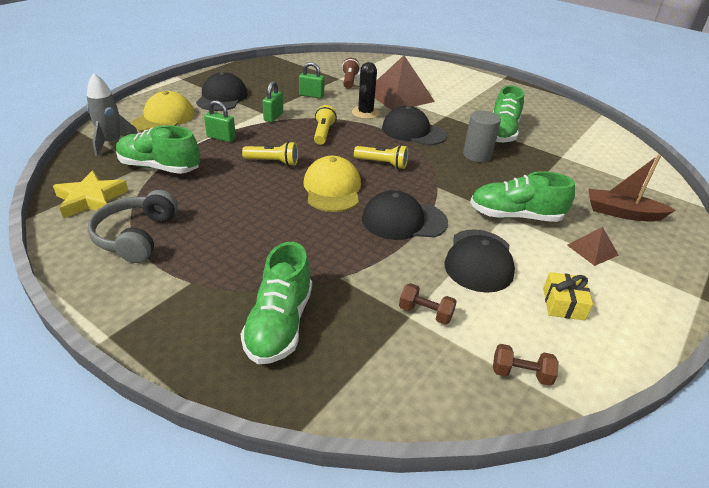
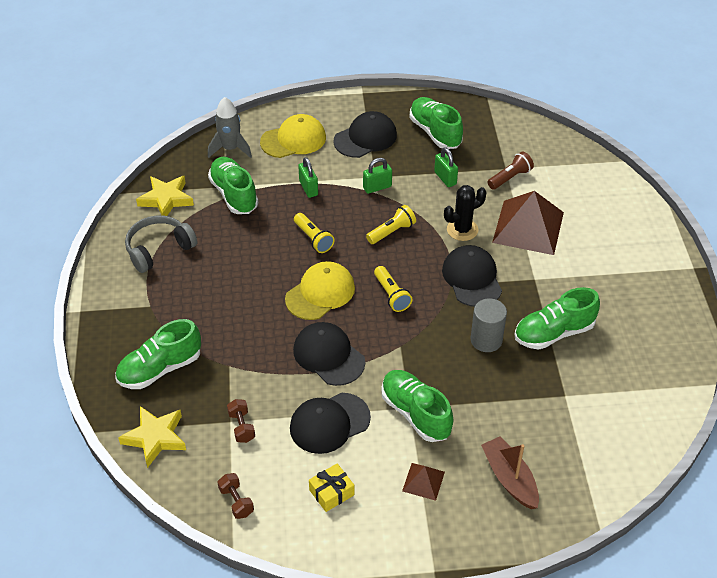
camera: 50 degrees right, 10 degrees up
(267, 79) = (435, 132): none -> green shoe
(367, 385) = (155, 437): none -> yellow star

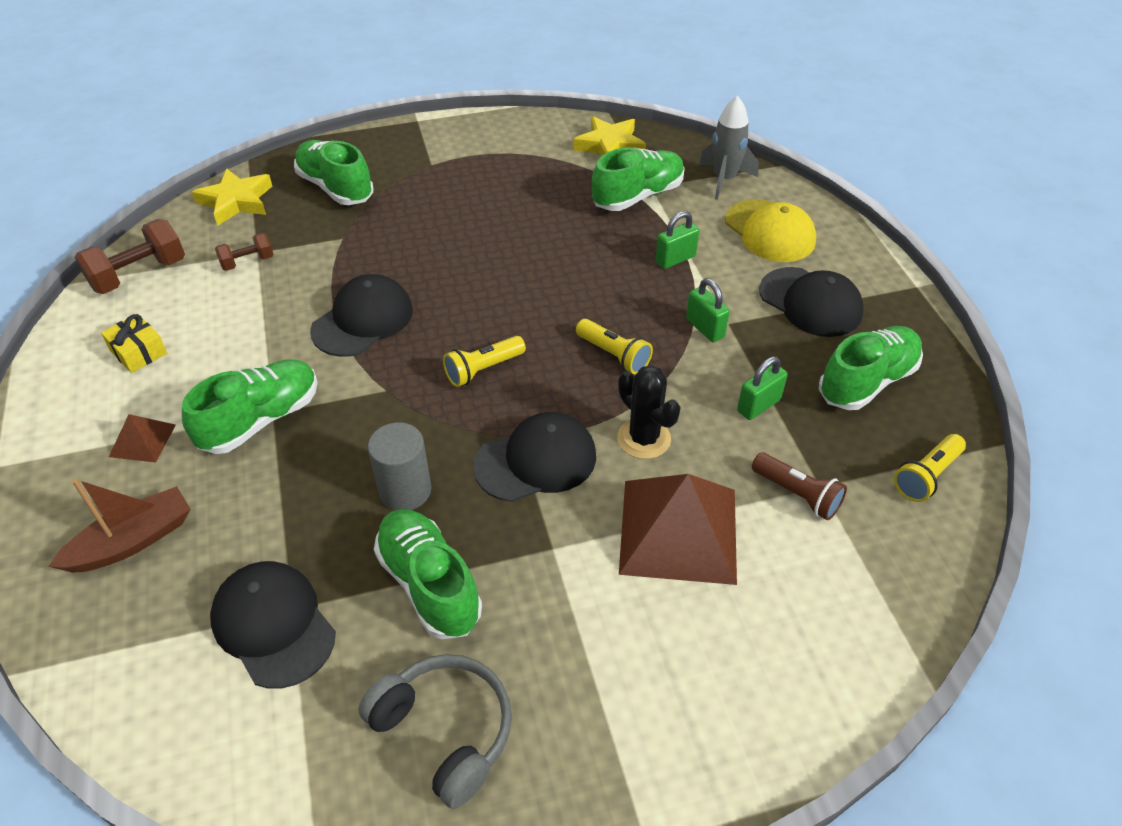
camera: 80 degrees right, 0 degrees up
(159, 249) = (523, 155): grey headphones -> grey headphones (445, 731)
(236, 501) = (139, 274): brown dumbbell -> brown dumbbell, size x1.76
(313, 239) = (576, 277): yellow flashlight -> yellow flashlight (926, 476)
(320, 293) = (474, 297): yellow cap -> none
(329, 423) = (249, 336): black cap -> black cap (273, 625)

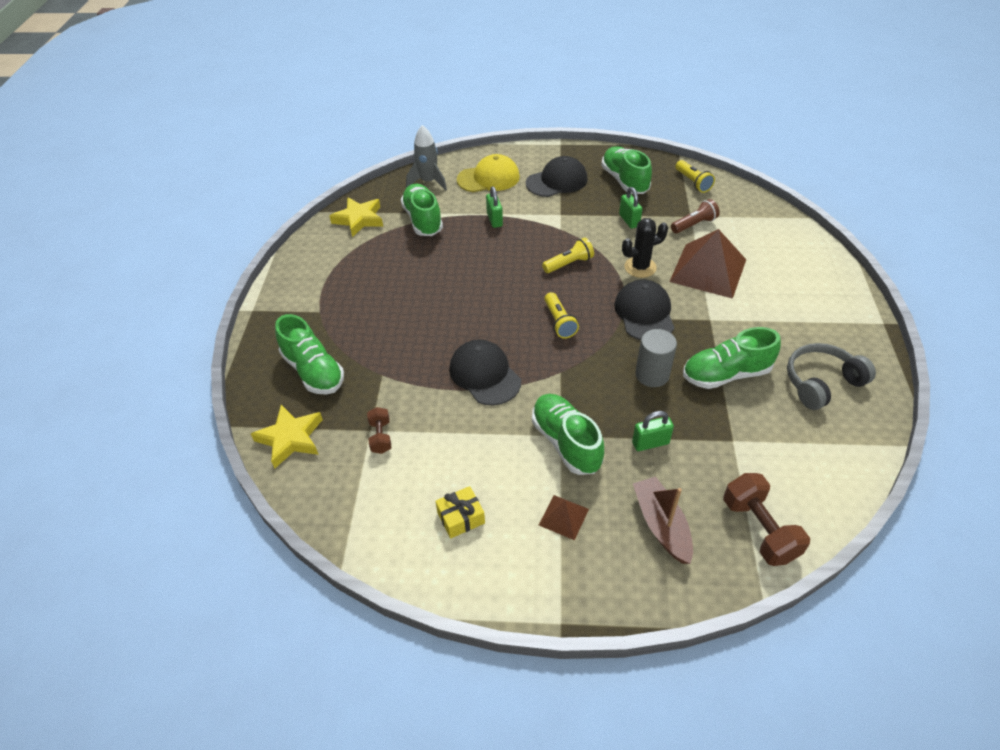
camera: 70 degrees left, 0 degrees up
(139, 274) = (357, 515): brown dumbbell -> brown dumbbell (759, 529)
(273, 625) = (744, 450): black cap -> none
(336, 188) = (313, 371): green shoe -> green shoe turned 105 degrees counterclockwise
(705, 328) = (561, 223): green padlock -> green padlock (650, 443)

